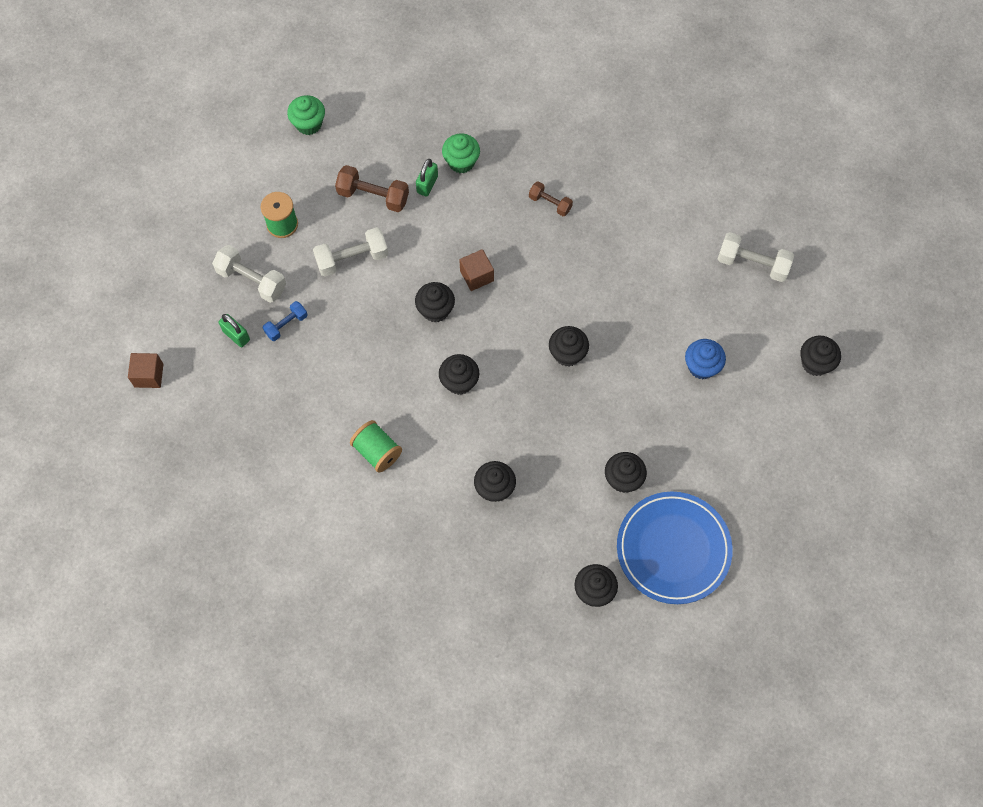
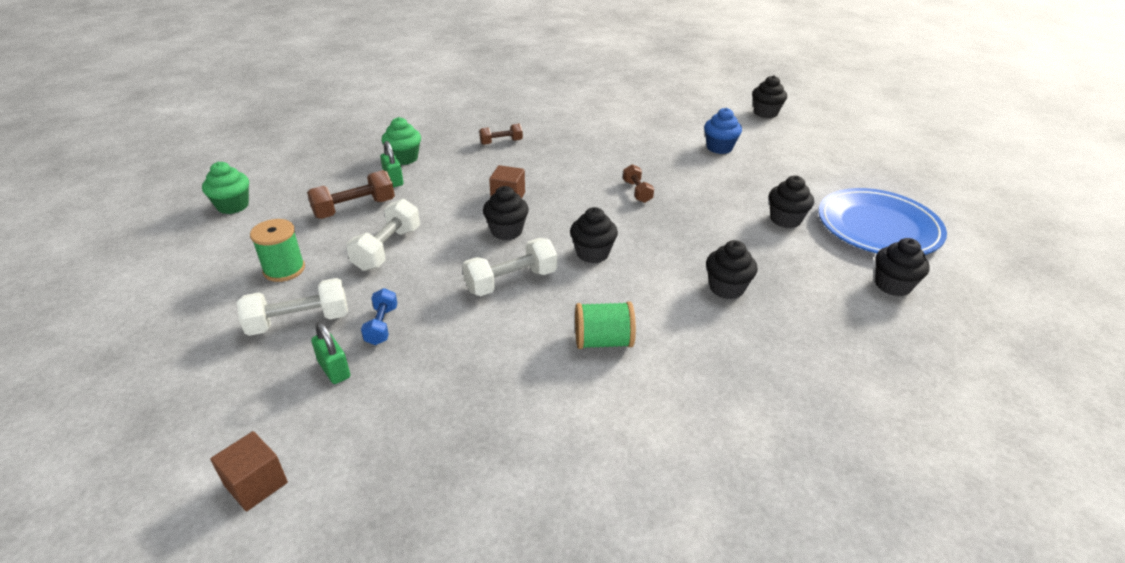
camera: 50 degrees left, 30 degrees down
(236, 335) = (334, 370): green padlock -> green padlock turned 60 degrees clockwise
(567, 354) = (637, 192): black cupcake -> brown dumbbell
(752, 264) = (662, 101): white dumbbell -> white dumbbell (511, 281)

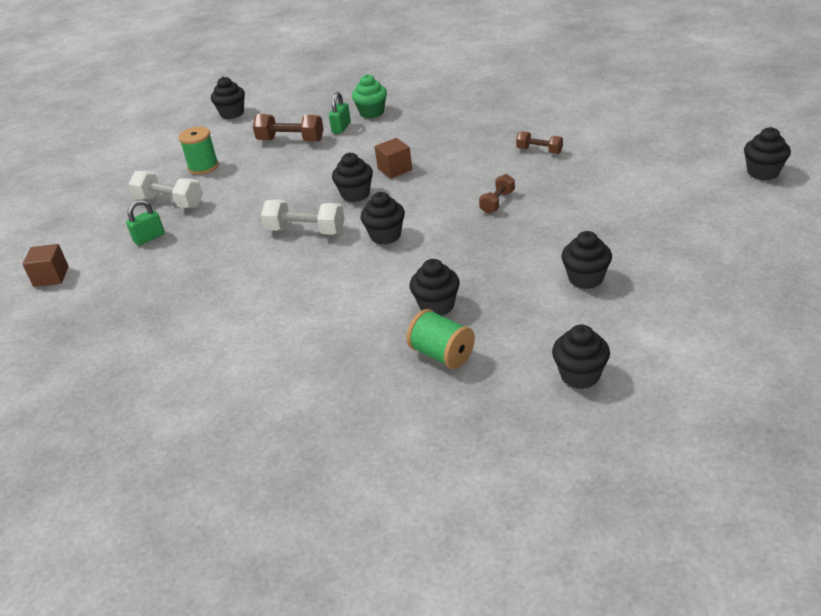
camera: 50 degrees right, 0 degrees up
(233, 206) = (232, 113): green cupcake -> black cupcake
(334, 370) = (149, 238): green padlock -> green padlock turned 45 degrees clockwise
(381, 325) = (202, 224): blue dumbbell -> none
(387, 249) = (270, 176): white dumbbell -> none
(501, 142) = (458, 121): brown dumbbell -> brown dumbbell (539, 151)
(603, 341) = (298, 296): green spool -> green spool (442, 354)
(719, 148) = (643, 191): blue cupcake -> none
(878, 227) = (667, 325): blue plate -> none

